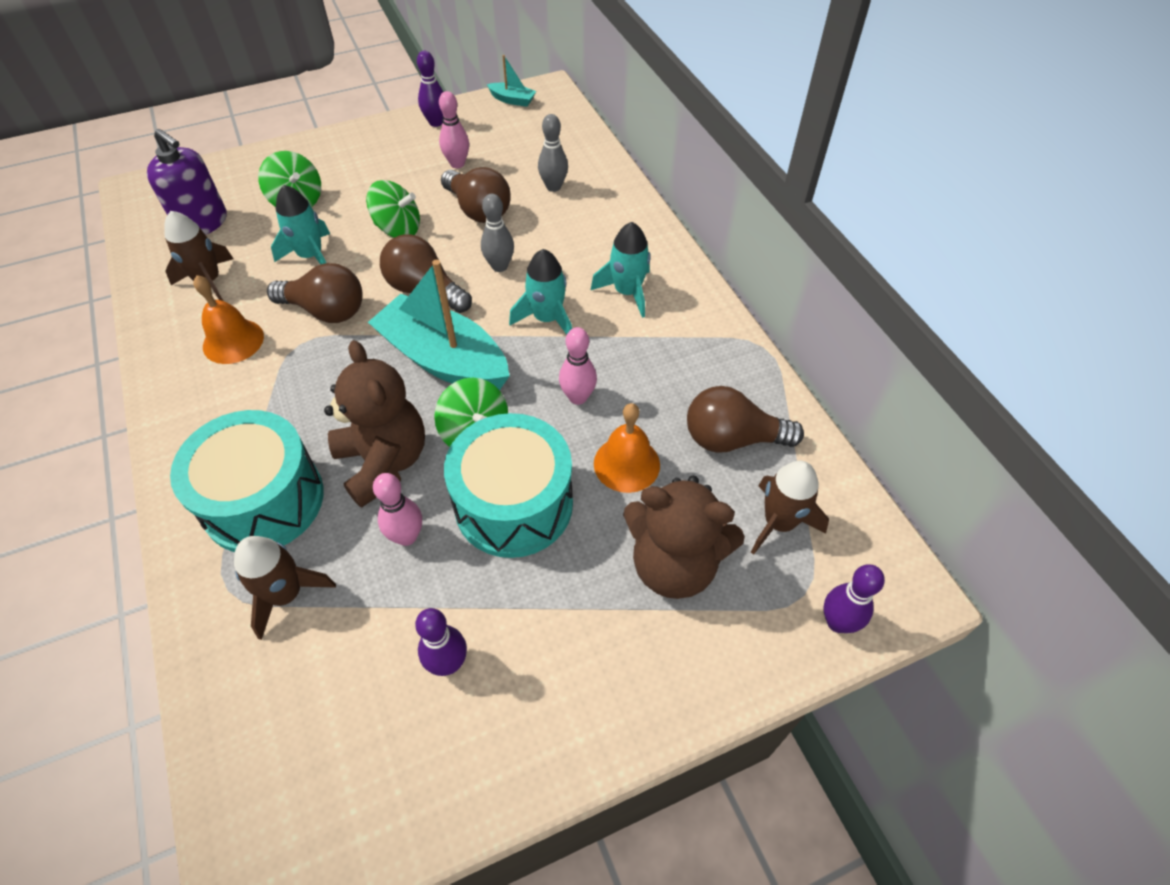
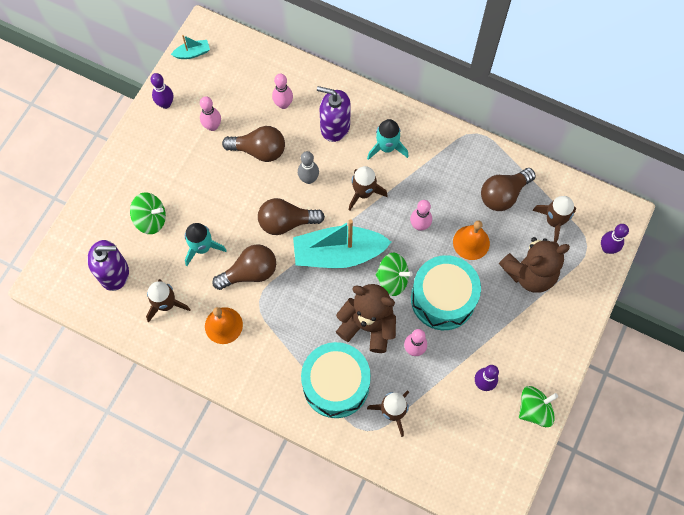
camera: 40 degrees left, 15 degrees up
(398, 229) = (229, 195): green spinning top -> green spinning top (534, 409)
(547, 319) = (364, 193): turquoise rocket -> brown rocket
(553, 187) = (283, 104): grey bowling pin -> pink bowling pin
(587, 238) = (335, 127): none -> purple soap dispenser

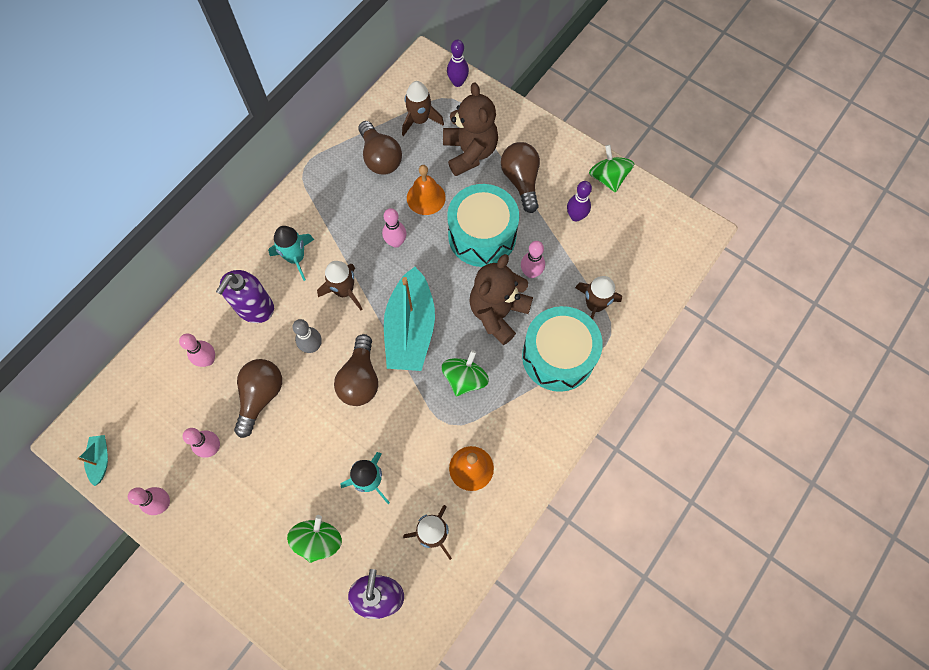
camera: 80 degrees left, 0 degrees up
(165, 104) = (163, 503): purple bowling pin -> pink bowling pin
(250, 272) = (413, 429): brown light bulb -> brown light bulb (521, 181)
(392, 279) = (451, 279): green spinning top -> green spinning top (465, 379)

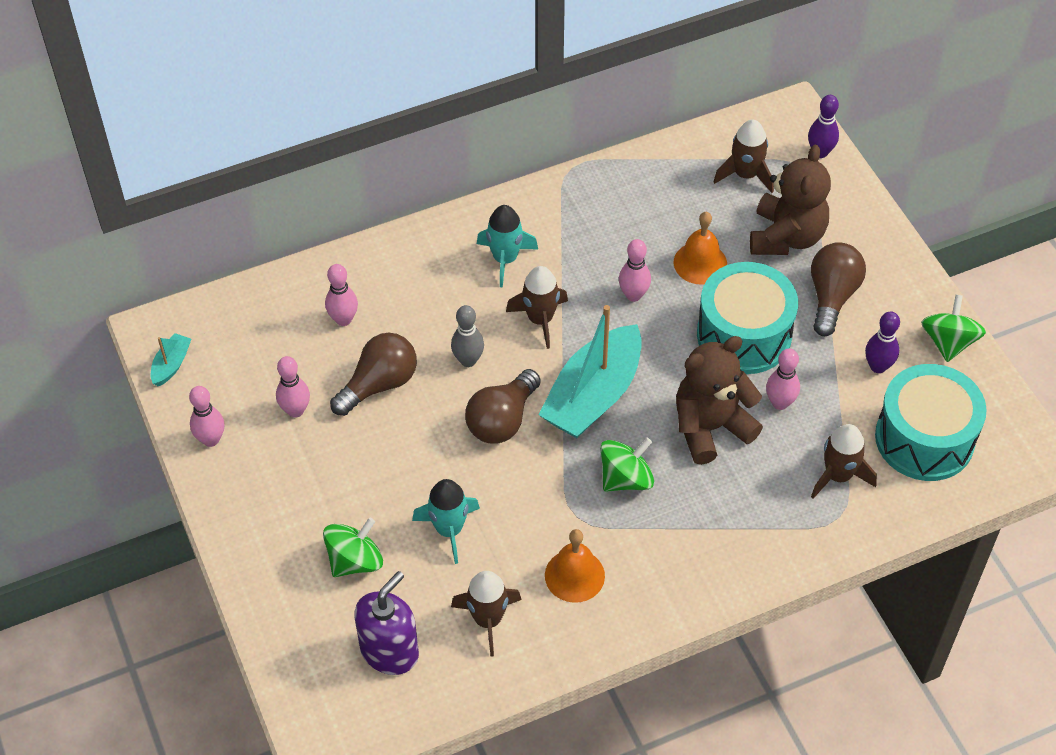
camera: 30 degrees right, 15 degrees down
(255, 307) = (427, 290): purple soap dispenser -> none
(380, 158) = (671, 195): brown light bulb -> none
(558, 356) = (756, 509): turquoise drum -> turquoise drum (924, 439)

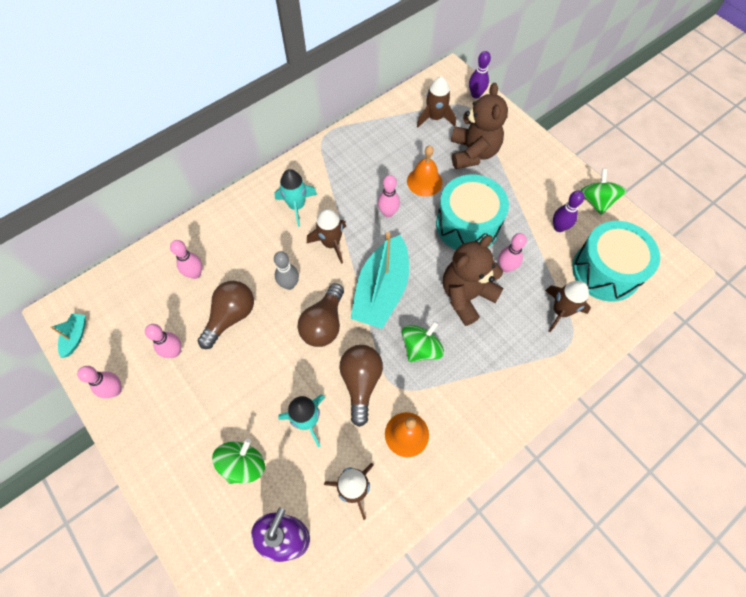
camera: 15 degrees left, 10 degrees up
(832, 296) = (514, 186): brown light bulb -> brown light bulb (361, 383)

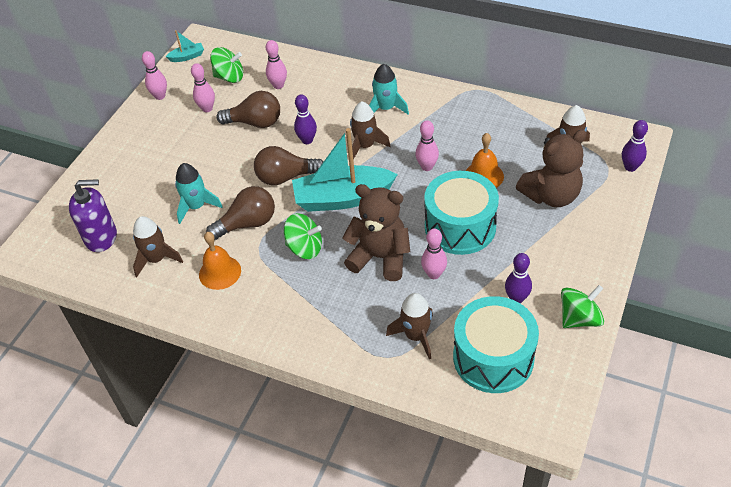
camera: 65 degrees right, 15 degrees down
(243, 464) = (142, 188): green spinning top -> green spinning top (229, 77)
(289, 284) = (307, 140): grey bowling pin -> purple bowling pin

